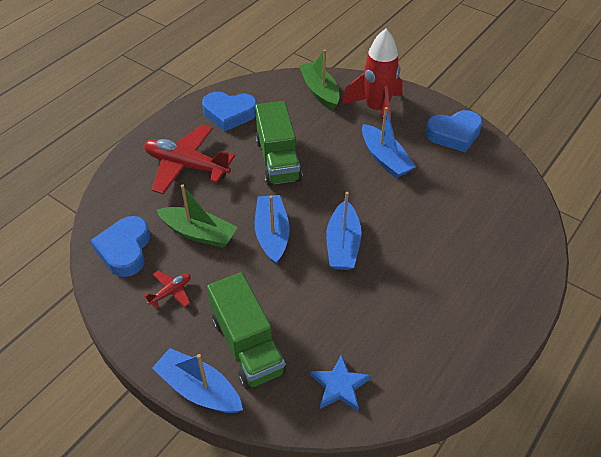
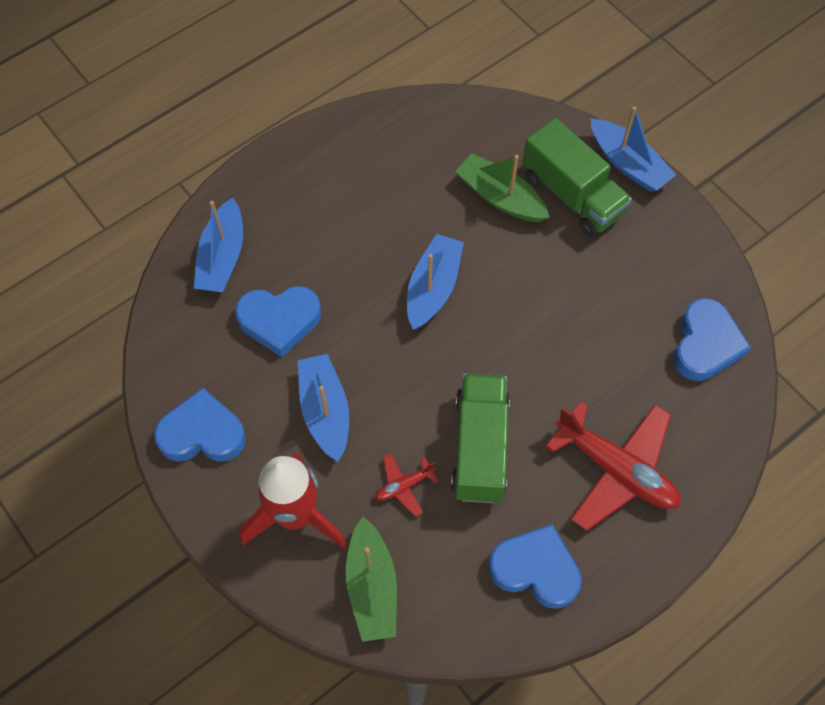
camera: 165 degrees left, 15 degrees up
(171, 292) = (650, 274): red plane -> red plane (404, 486)
(199, 233) = (609, 347): green boat -> green boat (500, 197)
(247, 345) = (572, 195): green truck -> green truck turned 150 degrees clockwise
(272, 234) = (516, 323): blue boat -> blue boat (222, 257)
(339, 386) = (488, 136): blue star -> none
(443, 201) = (279, 321): none -> blue heart

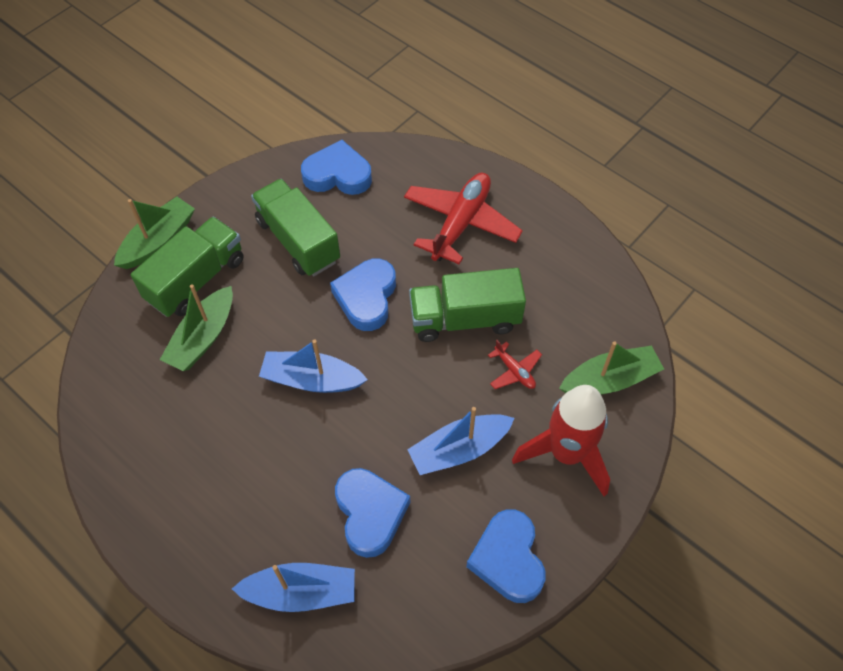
camera: 100 degrees left, 5 degrees down
(535, 569) = (558, 267): blue heart -> blue heart (366, 297)
(611, 293) = (298, 241): none -> green truck
(628, 164) = (158, 240): blue boat -> green boat

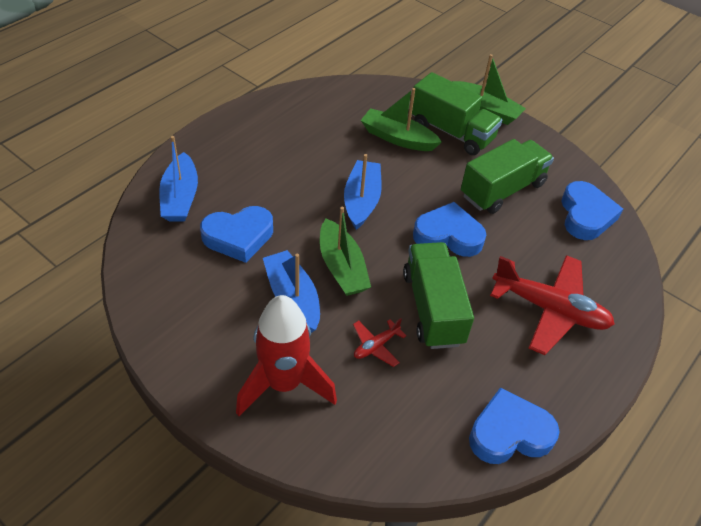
camera: 85 degrees right, 10 degrees down
(508, 559) = (184, 329): blue heart -> blue heart (509, 433)
(610, 380) = (368, 433): green boat -> green boat (342, 267)

